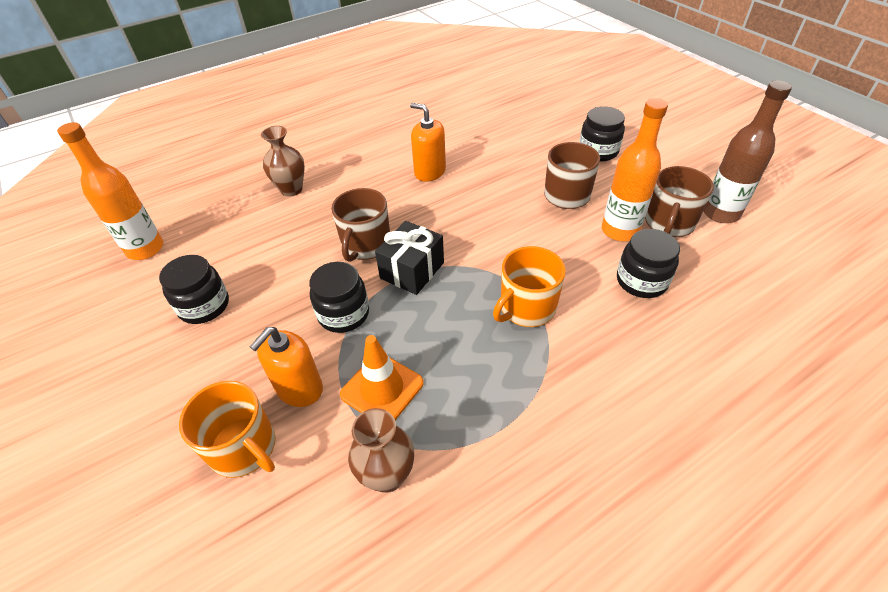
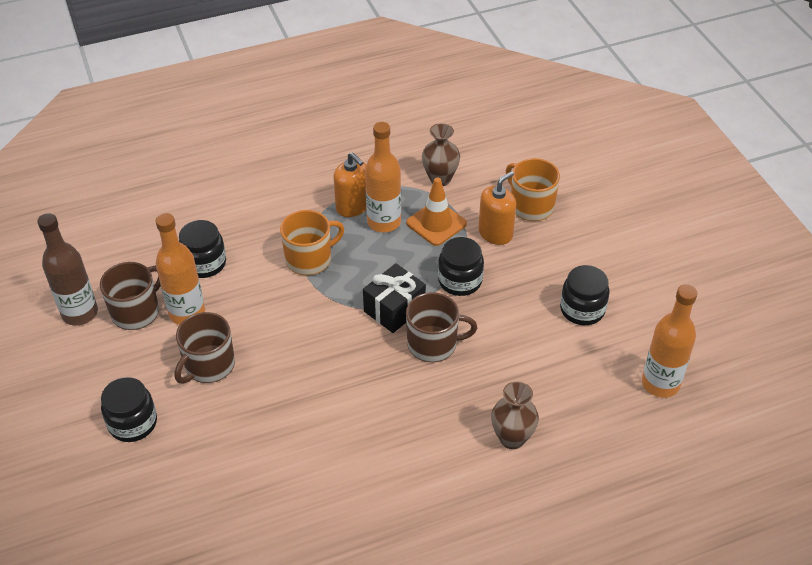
camera: 170 degrees left, 0 degrees up
(366, 245) = (433, 344): brown mug -> brown mug turned 60 degrees clockwise
(430, 172) = (344, 432): orange soap dispenser -> orange soap dispenser (353, 206)
(453, 377) = (384, 222): none -> orange bottle

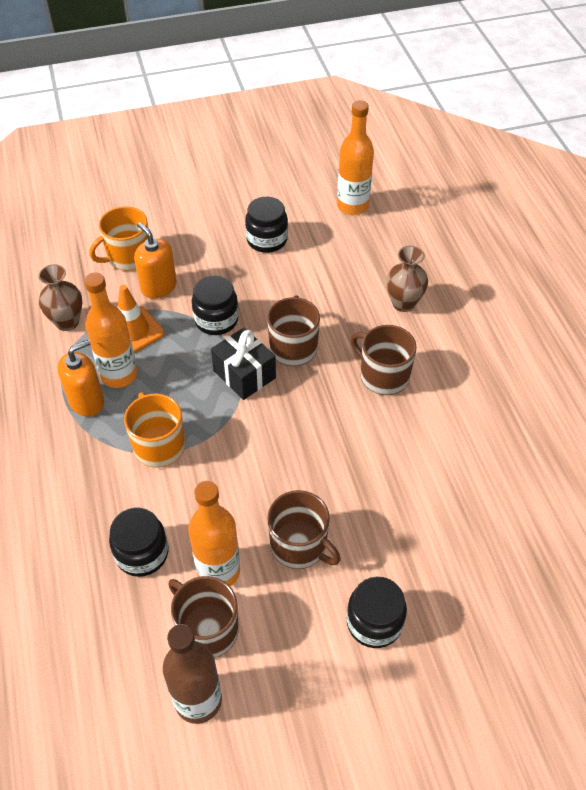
camera: 85 degrees left, 5 degrees up
(405, 422) = (383, 376): none -> brown mug

